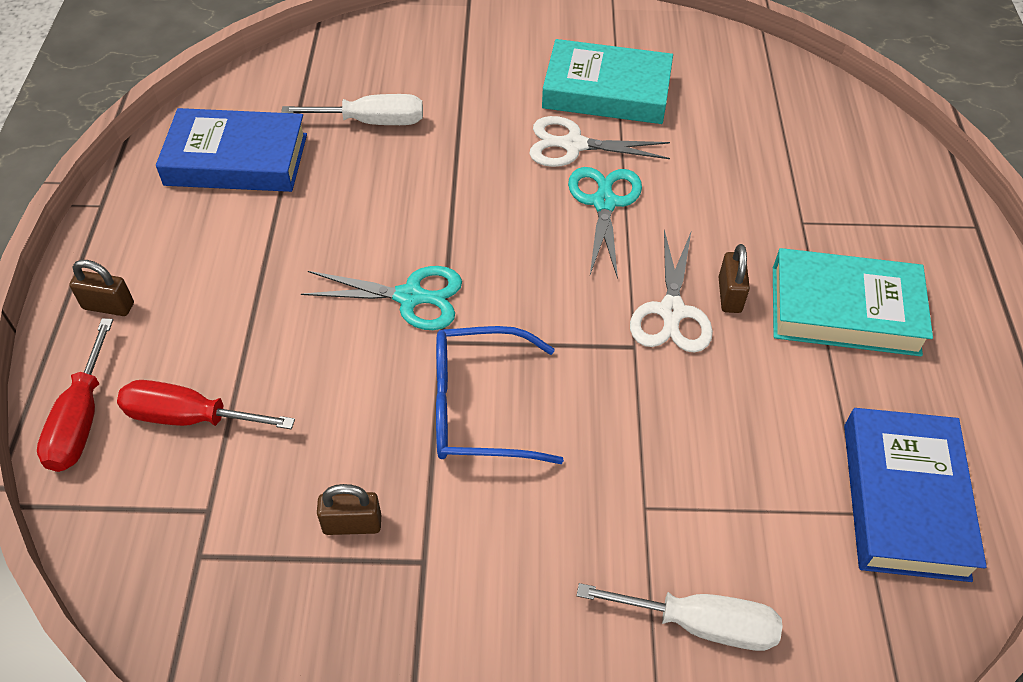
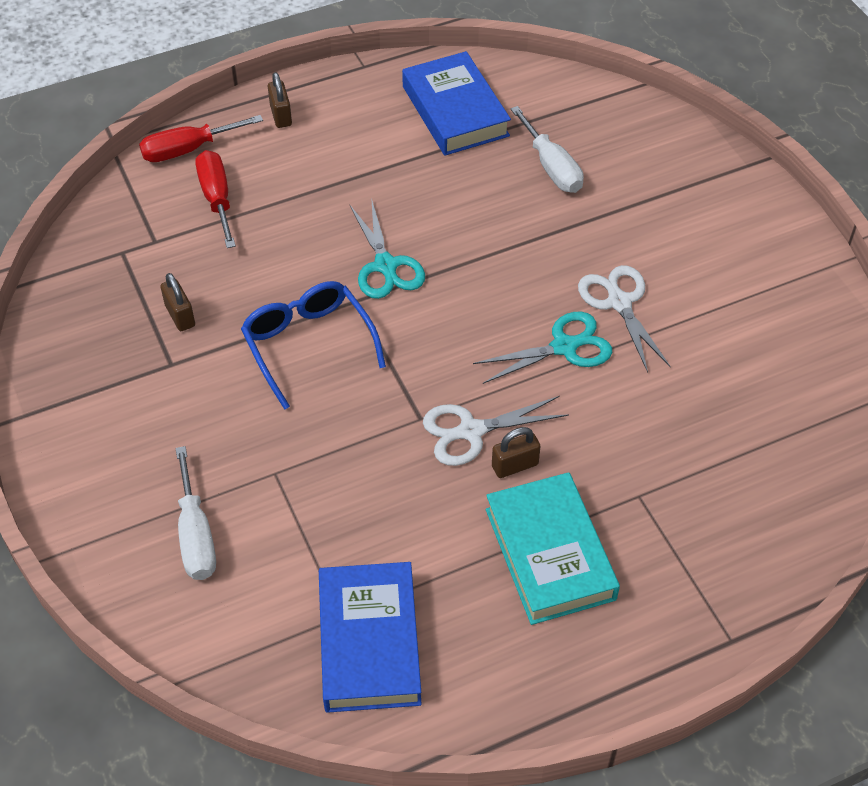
camera: 65 degrees right, 0 degrees up
(606, 91) = (706, 301): turquoise book -> none
(904, 499) = (369, 642): blue book -> blue book turned 75 degrees counterclockwise

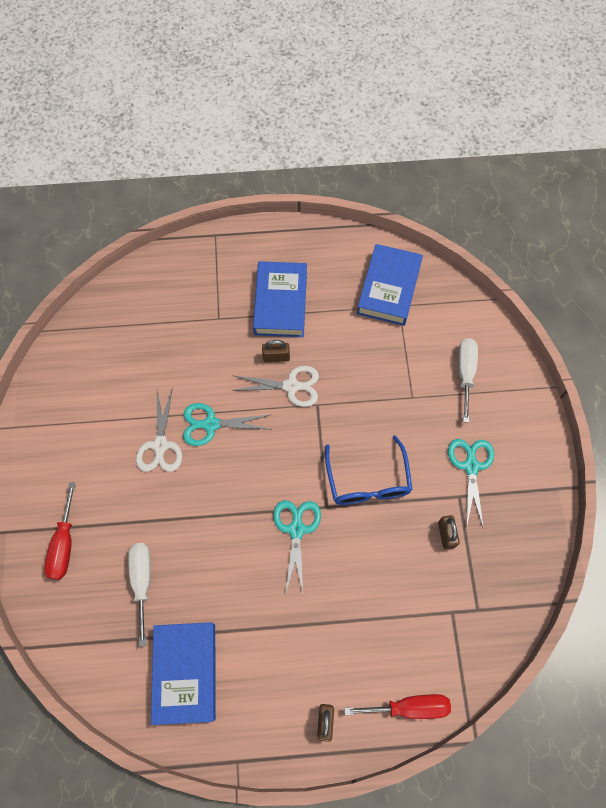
camera: 160 degrees left, 15 degrees up
(160, 405) = (471, 466): none -> turquoise scissors
(217, 198) = (398, 641): red screwdriver -> red screwdriver (64, 544)
(550, 554) = (280, 303): turquoise book -> blue book

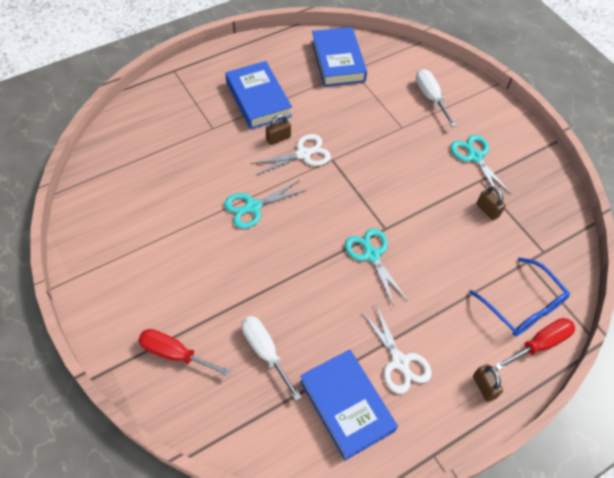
camera: 30 degrees left, 10 degrees down
(64, 544) = (175, 354): red screwdriver -> red screwdriver turned 135 degrees clockwise
(160, 445) = (218, 239): white scissors -> white scissors (399, 362)
(368, 480) = (405, 197): blue glasses -> blue glasses (522, 305)

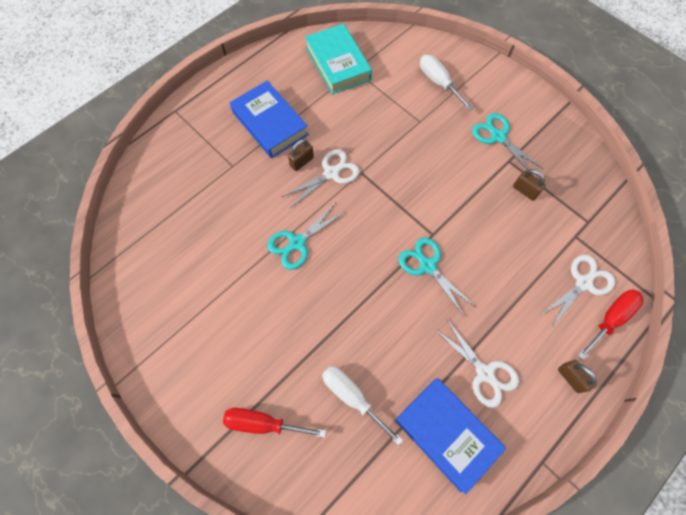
camera: 10 degrees left, 10 degrees up
(338, 61) = (338, 63): blue book -> turquoise book
(522, 305) = (583, 283): blue glasses -> white scissors

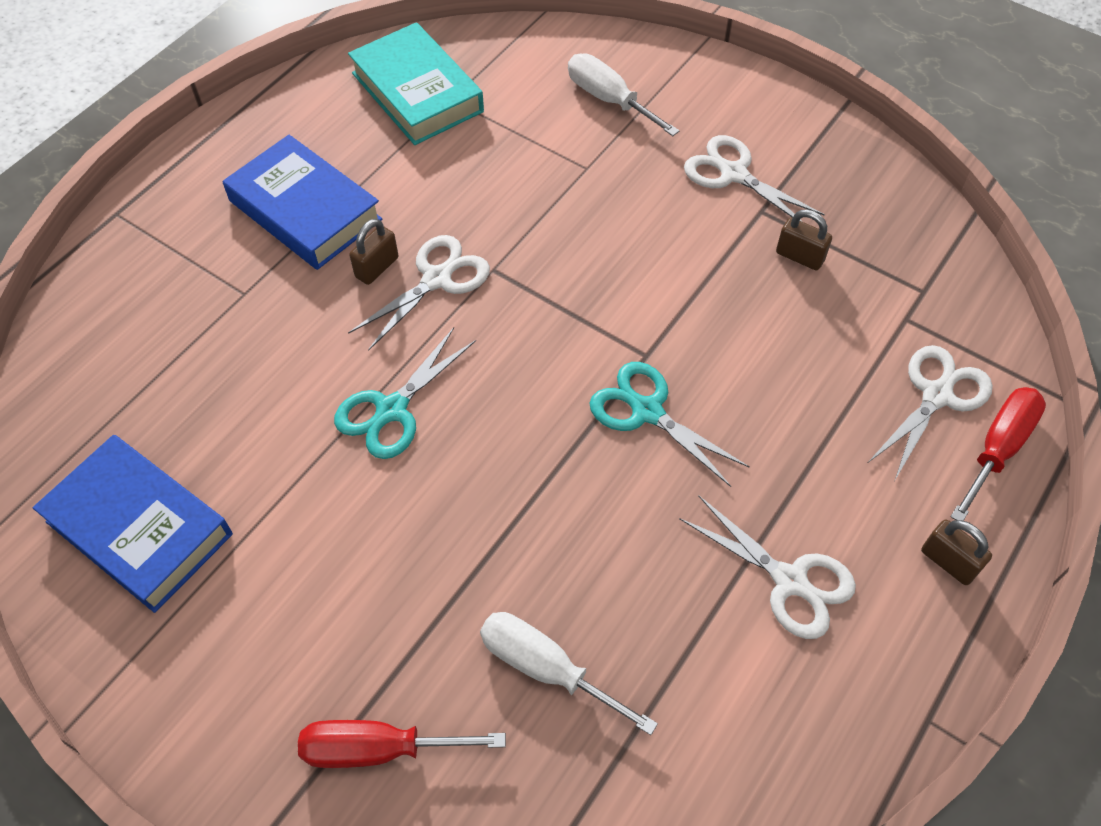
camera: 10 degrees left, 10 degrees down
(447, 433) = (739, 701): blue book -> blue book (139, 528)
(498, 137) = (734, 174): turquoise scissors -> white scissors

